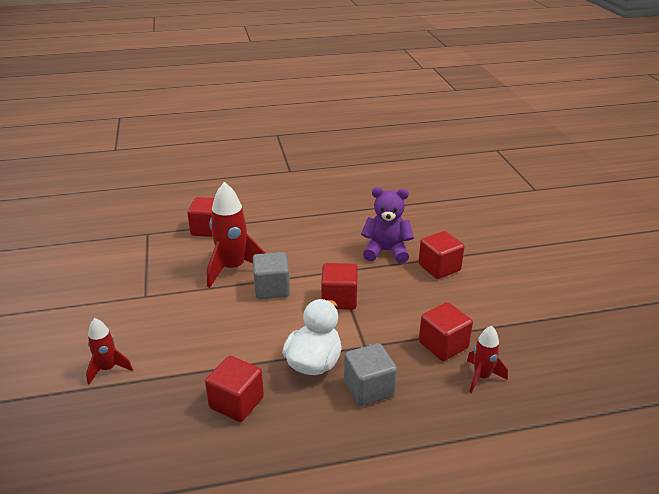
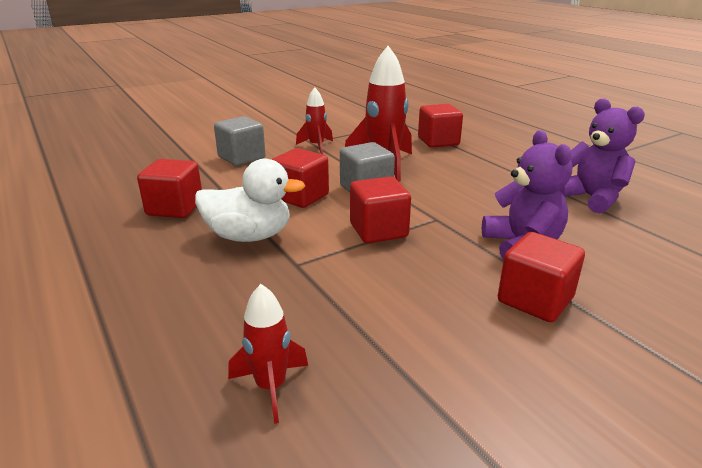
camera: 70 degrees right, 5 degrees down
(108, 369) = (207, 151): red rocket -> red rocket (316, 146)
(345, 206) = (591, 198): none -> purple teddy bear
(369, 388) = (214, 280): grey cube -> grey cube (241, 158)
(443, 345) = (333, 332): red cube -> red cube (301, 197)

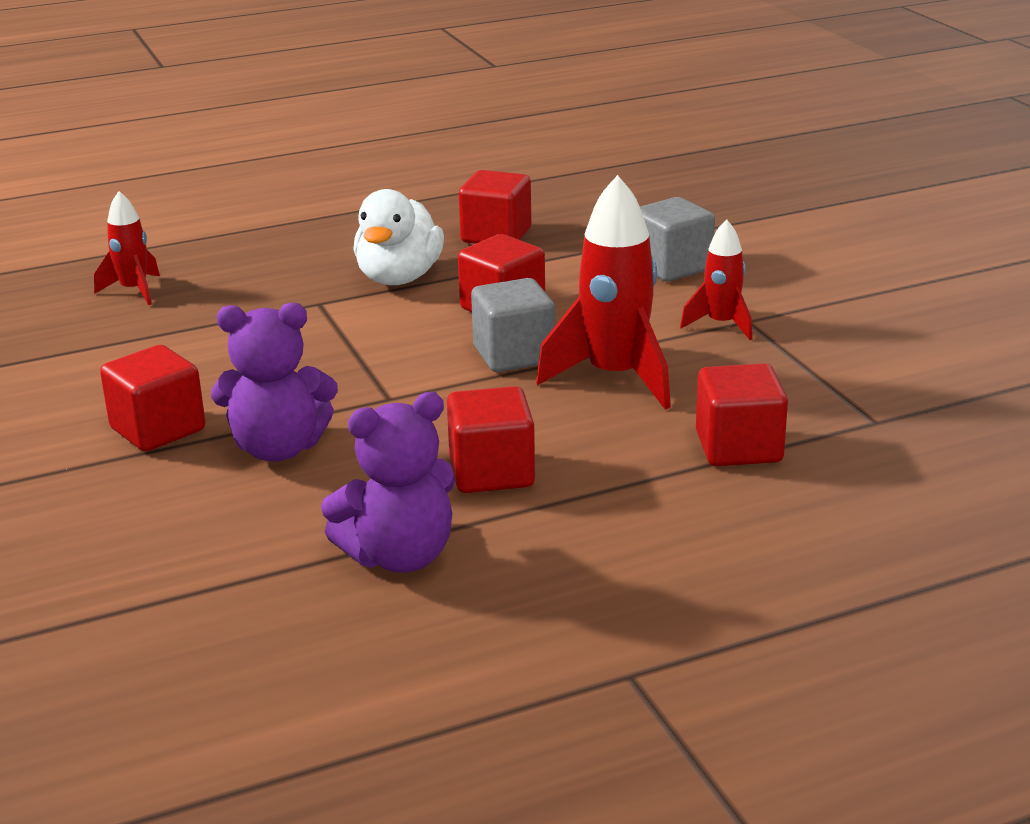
camera: 100 degrees right, 0 degrees up
(378, 230) = (374, 354): red cube -> red cube (491, 472)

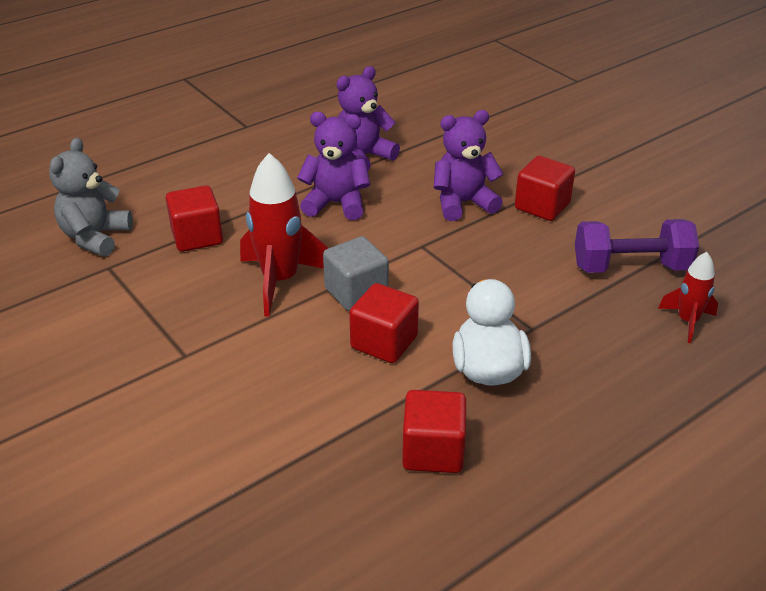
camera: 165 degrees right, 10 degrees up
(128, 343) = (630, 267): none -> purple dumbbell
(491, 472) = (336, 204): red cube -> purple teddy bear
(672, 267) = (251, 421): grey cube -> none
(721, 324) = (206, 346): red rocket -> none
(913, 466) = (95, 237): none -> grey teddy bear

